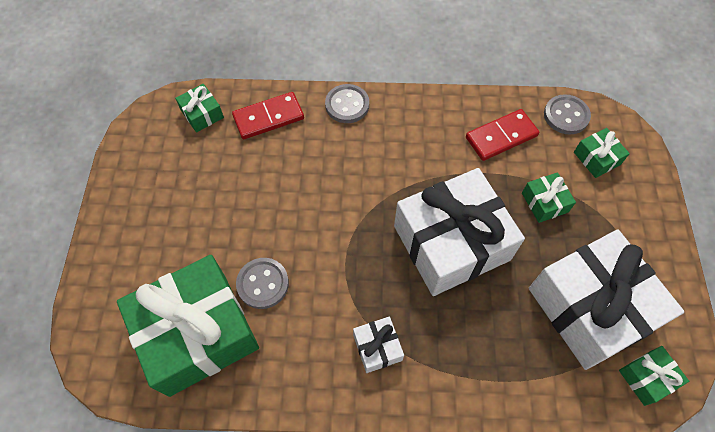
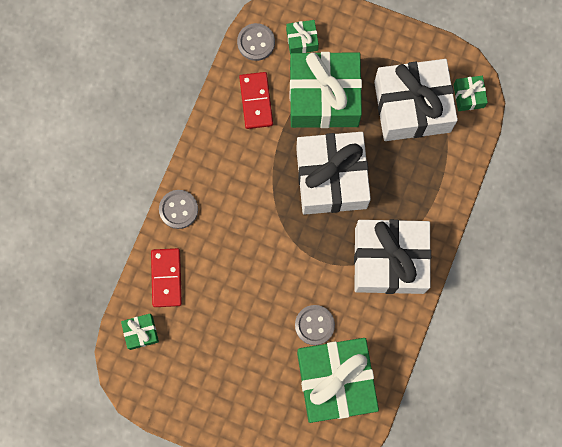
camera: 70 degrees left, 15 degrees up
(377, 347) = (389, 260): white gift -> white gift, size x2.37
(544, 202) = (324, 97): green gift -> green gift, size x2.37

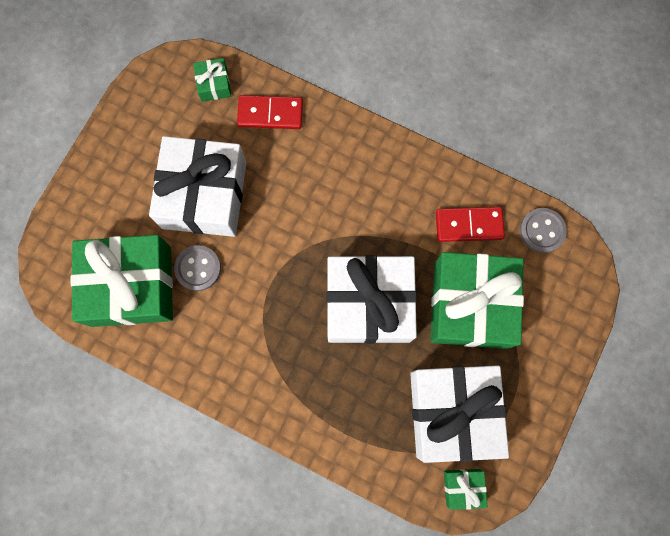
camera: 95 degrees right, 0 degrees up
(178, 209) = (346, 131): grey button -> none
(302, 40) = (543, 285): green gift -> none
(389, 260) = (263, 362): white gift -> white gift (204, 195)

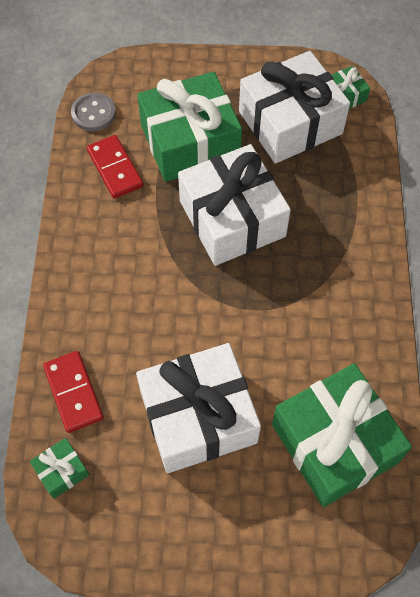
camera: 115 degrees left, 15 degrees down
(198, 268) = (280, 384): grey button -> none

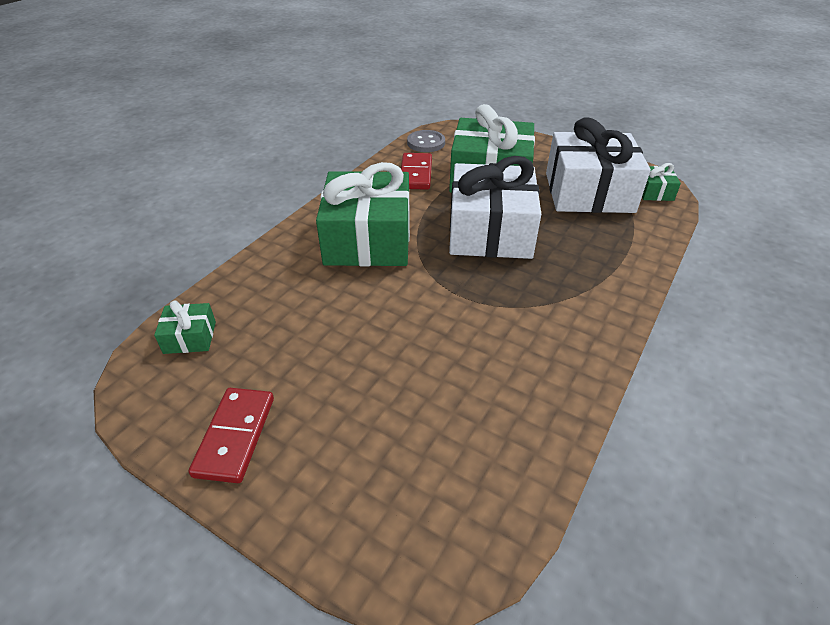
camera: 30 degrees right, 20 degrees down
(74, 392) = (255, 289): red domino -> red domino (235, 436)
(198, 417) = (343, 352): white gift -> none
(334, 443) = (467, 440): green gift -> green gift (368, 239)

